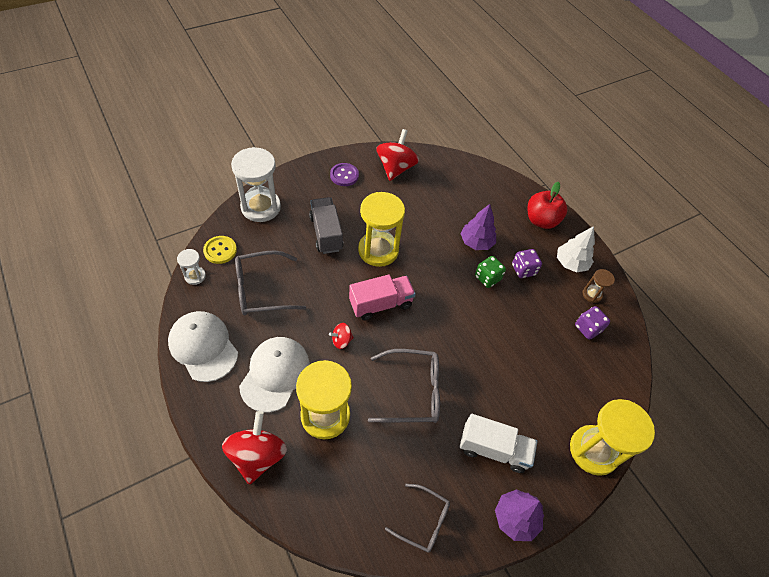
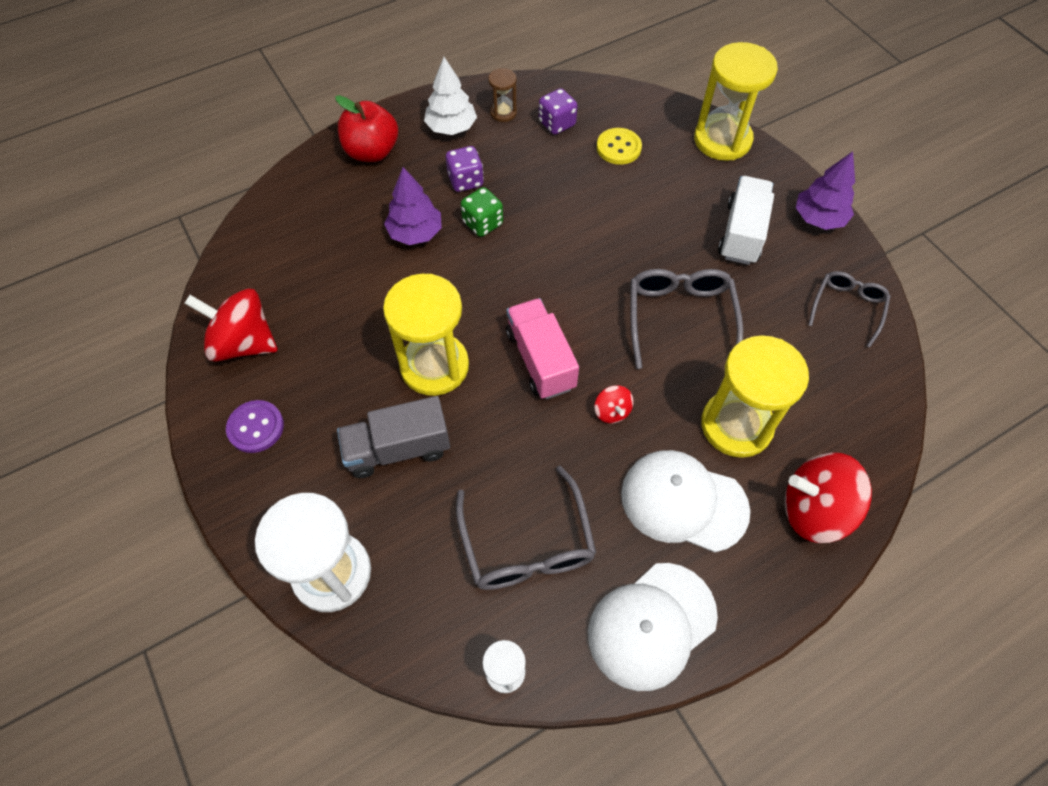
camera: 85 degrees left, 5 degrees up
(220, 250) = (442, 634): yellow button -> yellow button (618, 148)

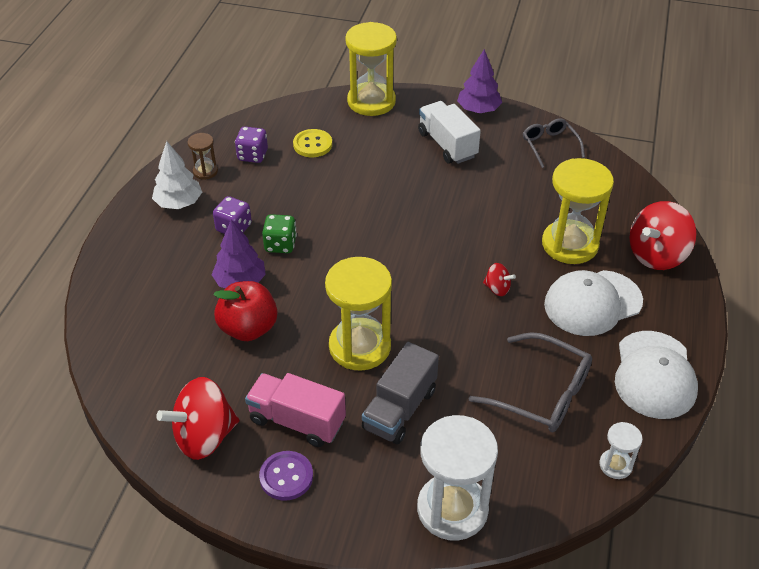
camera: 45 degrees left, 15 degrees down
(372, 152) = (137, 255): red apple -> red apple (248, 328)
(540, 360) = (421, 293): pink truck -> pink truck (297, 421)
(680, 318) = (471, 213): grey glasses -> none

